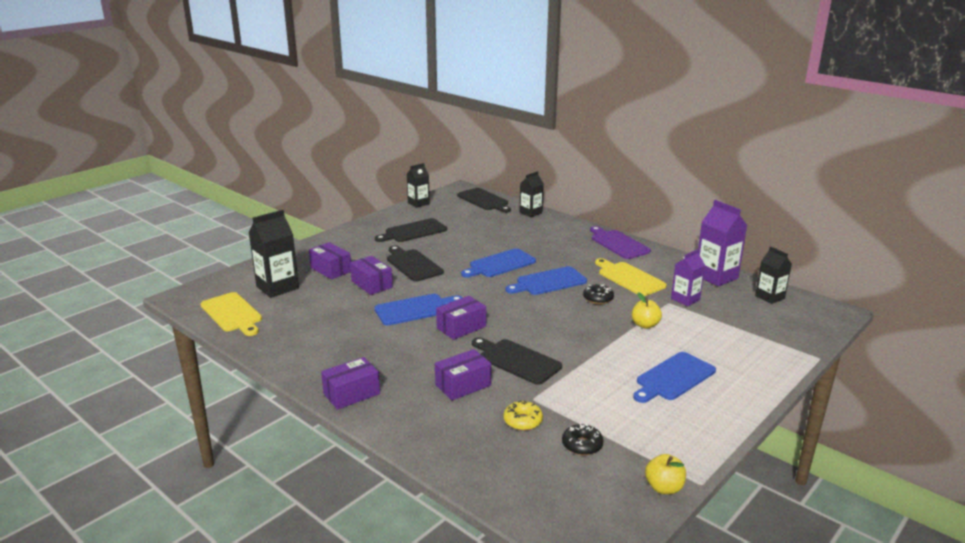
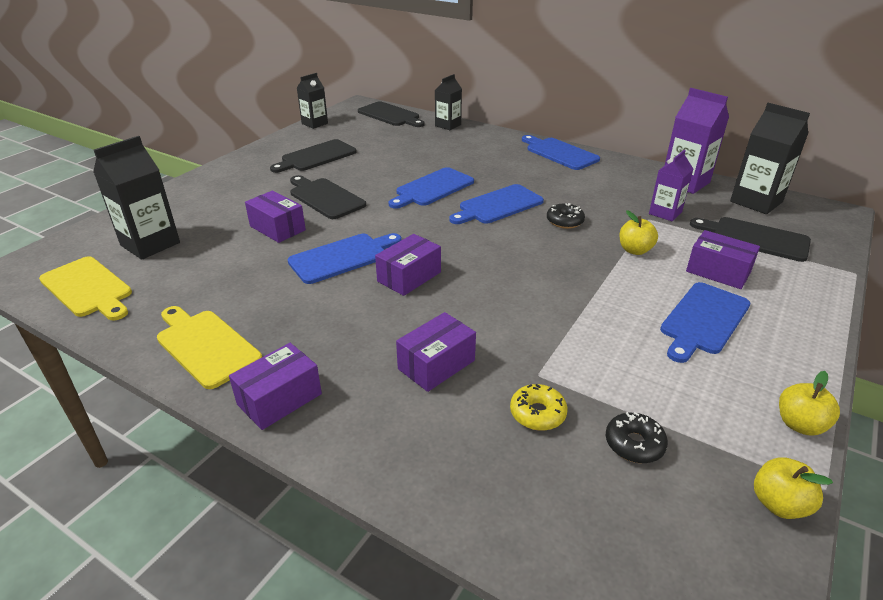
camera: 10 degrees left, 10 degrees up
(331, 269) = (220, 213): purple box -> purple box (718, 272)
(517, 360) = (496, 317): black cutting board -> black cutting board (755, 238)
(618, 244) = (559, 153): purple cutting board -> blue cutting board
(629, 278) = (589, 192): yellow cutting board -> yellow cutting board (206, 346)
(707, 448) = (799, 424): none -> yellow apple
(769, 297) = (756, 202): black carton -> black carton, size x1.56

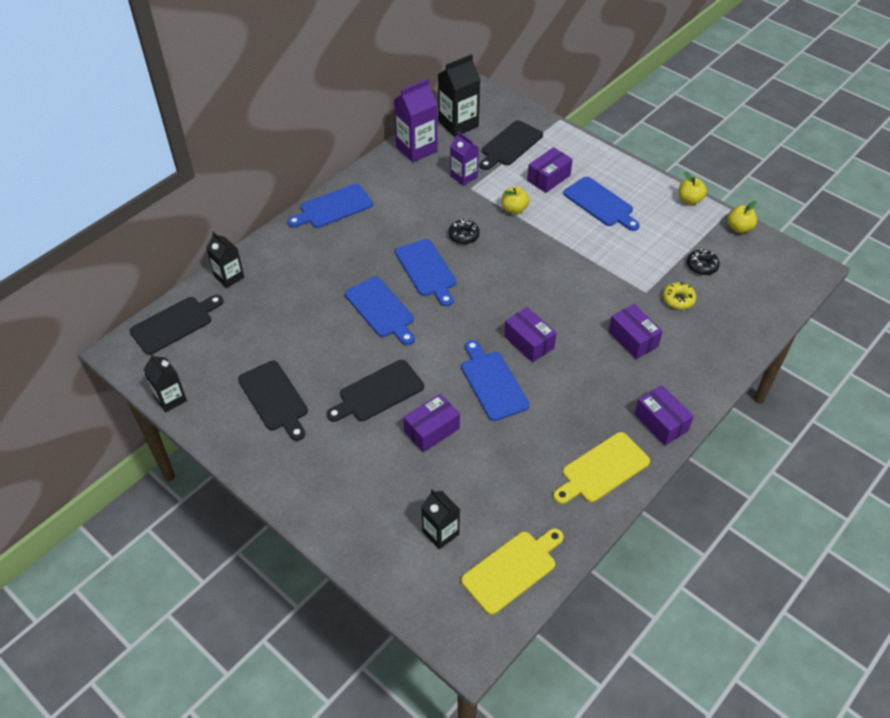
camera: 80 degrees left, 15 degrees up
(150, 244) = (440, 533): black carton -> black carton, size x0.64

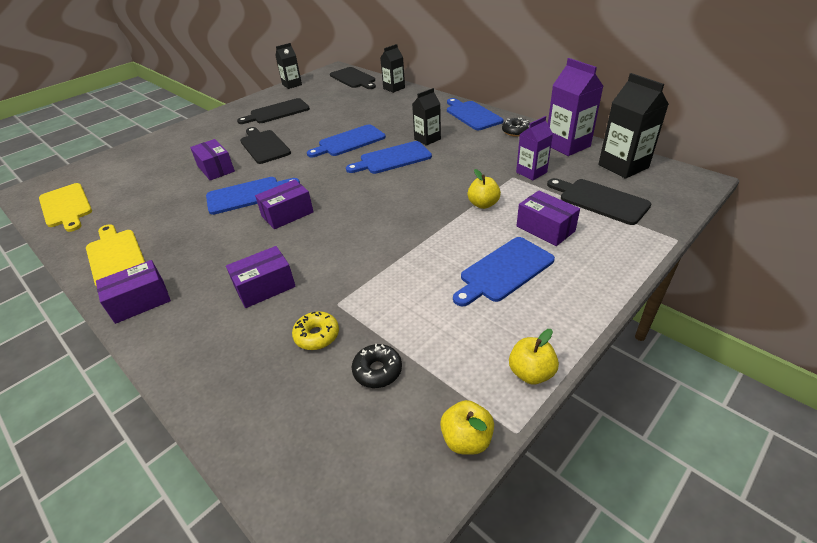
camera: 95 degrees right, 10 degrees down
(440, 533) = (123, 176): black carton -> black carton (427, 139)
(463, 235) = (439, 175): black donut -> black donut (516, 131)

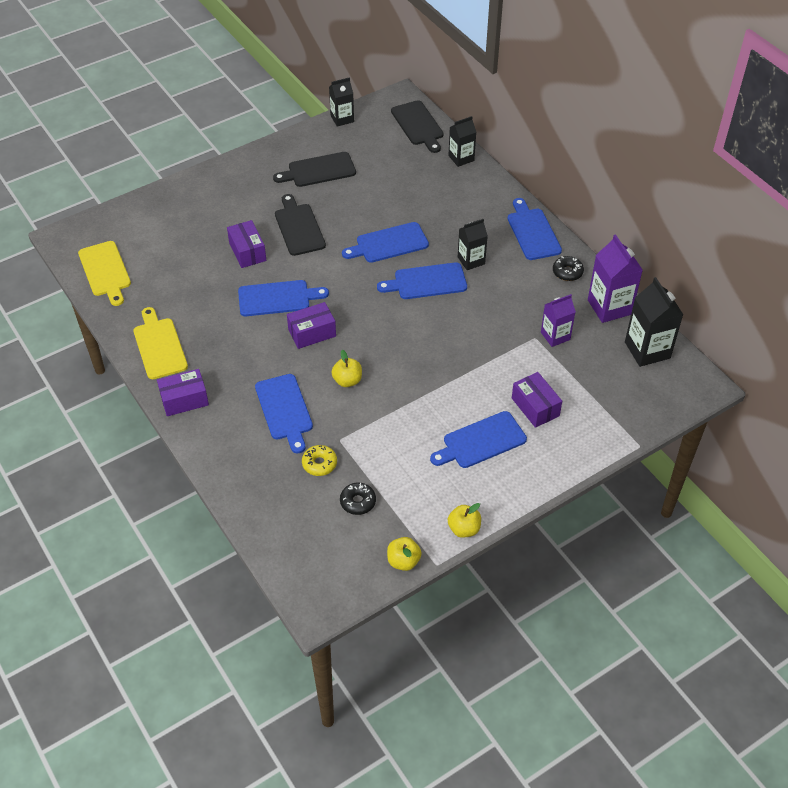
camera: 10 degrees right, 10 degrees up
(265, 287) = (284, 410): purple box -> blue cutting board
(483, 204) = (493, 365): yellow apple -> yellow apple (347, 380)
(600, 200) = (600, 387): black cutting board -> none

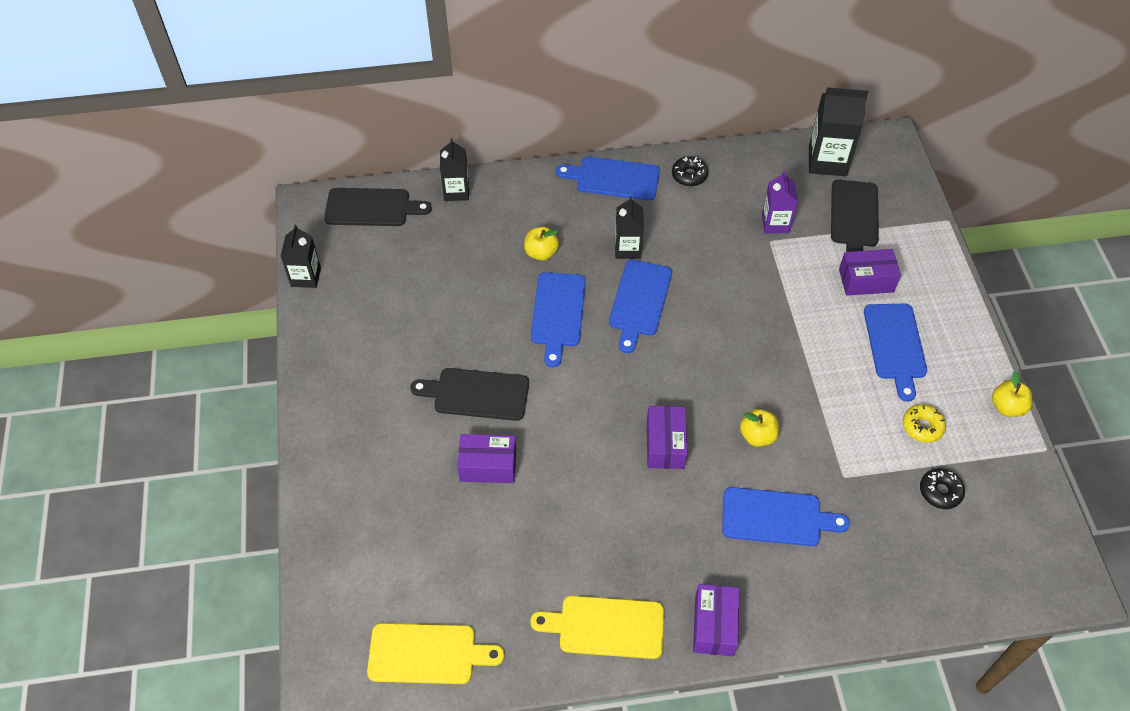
camera: 65 degrees left, 5 degrees up
(277, 298) = (588, 461): blue cutting board -> none
(318, 170) = (386, 336): black cutting board -> black cutting board (854, 217)
(319, 464) = (872, 510): yellow donut -> yellow donut (922, 426)
(403, 561) = (1034, 478): yellow apple -> yellow apple (541, 253)
(609, 307) = (755, 164): purple carton -> none

